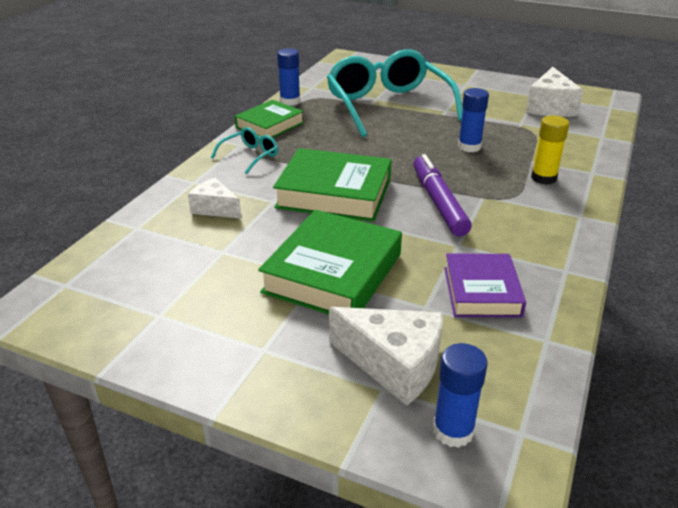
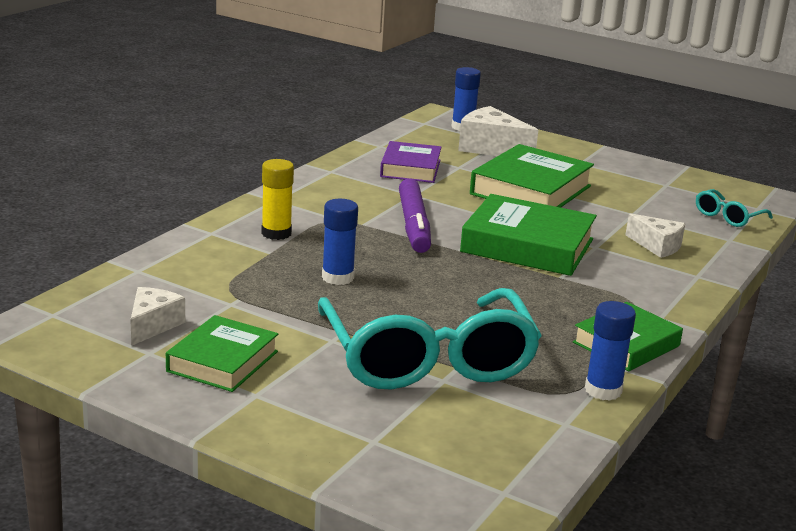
camera: 175 degrees left, 10 degrees down
(250, 156) = (640, 298): turquoise glasses -> turquoise glasses (728, 216)
(494, 95) = (223, 361): none -> green book
(550, 107) = (152, 325): white cheese -> white cheese, size x0.63

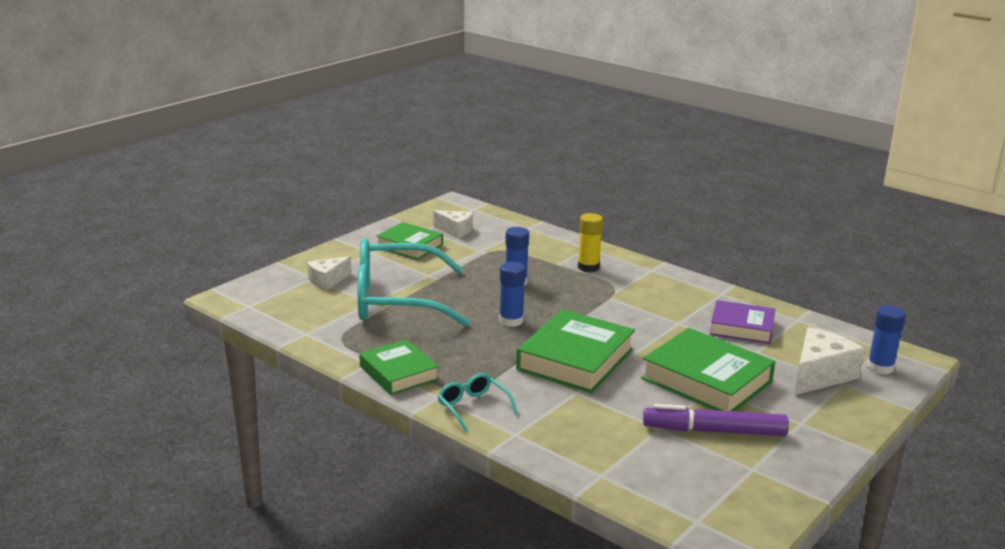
camera: 100 degrees right, 0 degrees up
(413, 225) = (611, 316): purple marker -> purple marker (714, 431)
(603, 390) = (339, 352): blue glue stick -> blue glue stick (511, 321)
(657, 246) = (580, 425): white cheese -> white cheese (328, 281)
(728, 216) = (664, 490): turquoise glasses -> turquoise glasses (473, 407)

